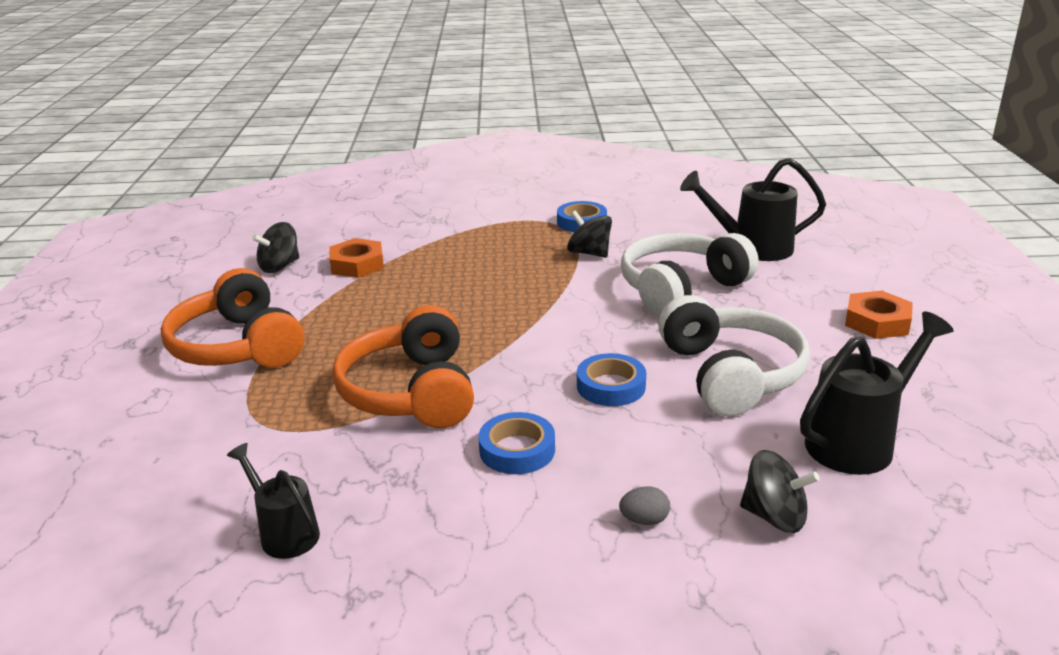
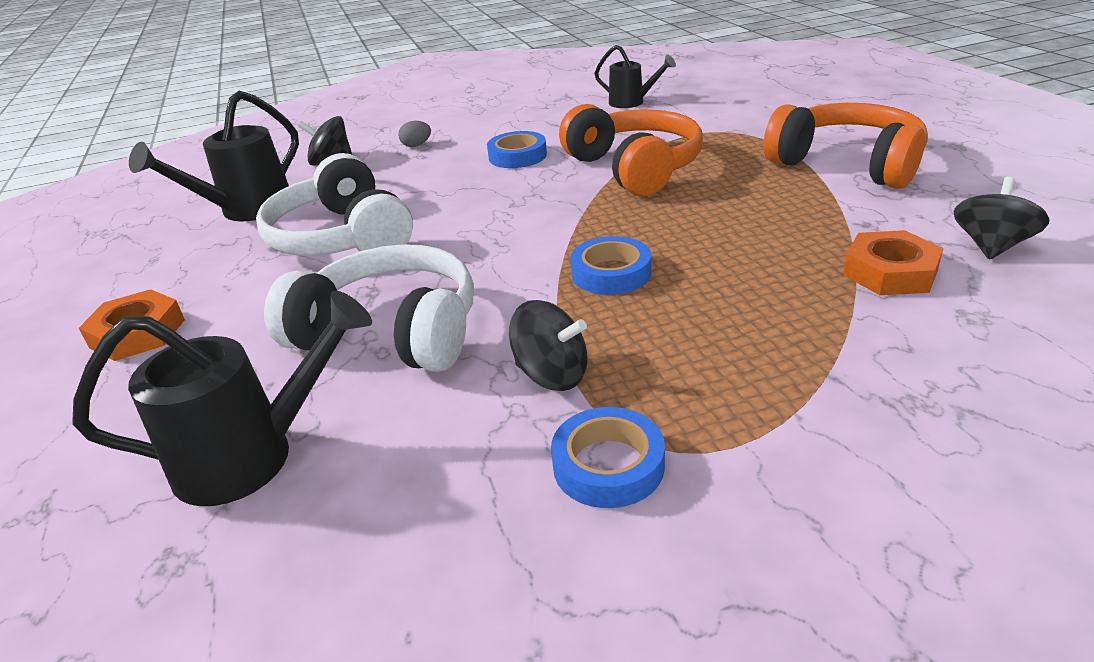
camera: 165 degrees right, 5 degrees up
(611, 386) = (458, 206): blue tape -> blue tape (611, 273)
(681, 289) = (390, 332): white headphones -> white headphones turned 105 degrees counterclockwise

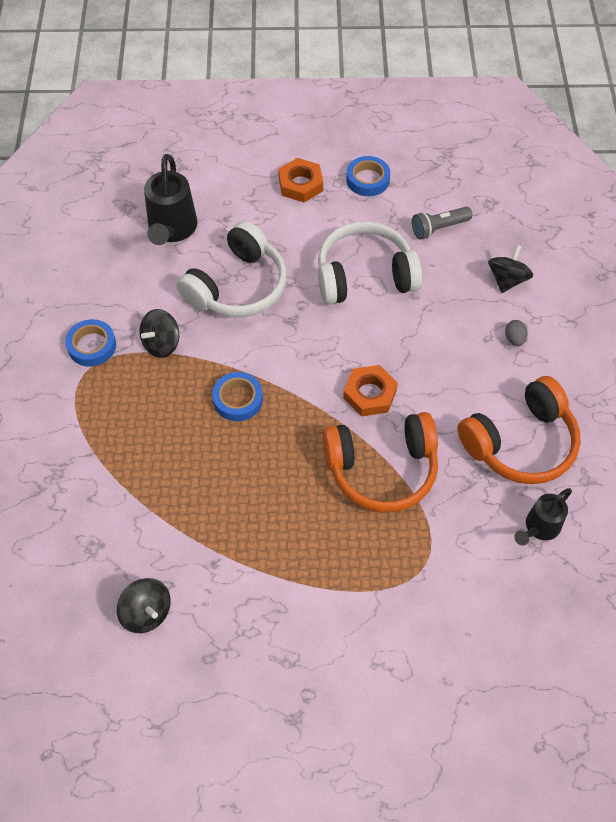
camera: 105 degrees right, 25 degrees up
(248, 210) = (439, 228): black watering can -> grey flashlight
(517, 156) = (451, 401): blue tape -> blue tape (367, 180)
(847, 164) = (307, 614): orange headphones -> orange headphones (520, 443)
(890, 272) = (154, 537): orange nut -> orange nut (370, 394)

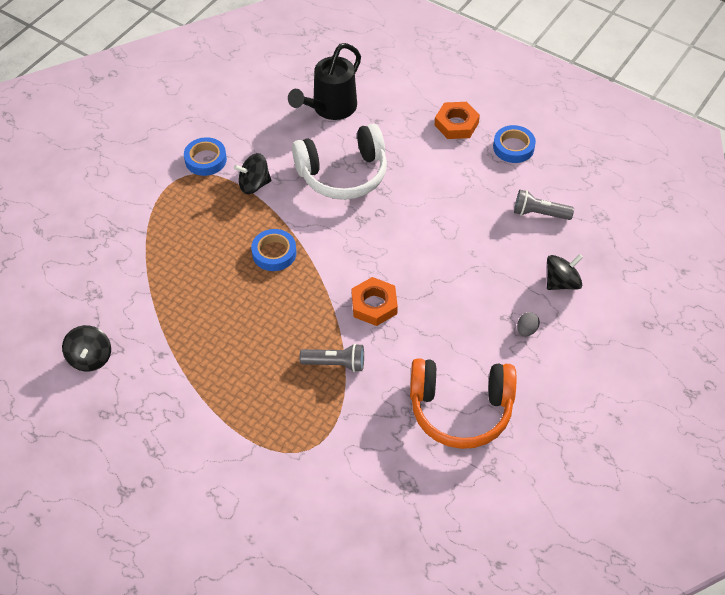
camera: 35 degrees right, 5 degrees down
(365, 275) = (447, 217): white headphones -> none
(382, 469) = (335, 363): orange headphones -> grey flashlight
(539, 528) = (419, 479): black watering can -> none

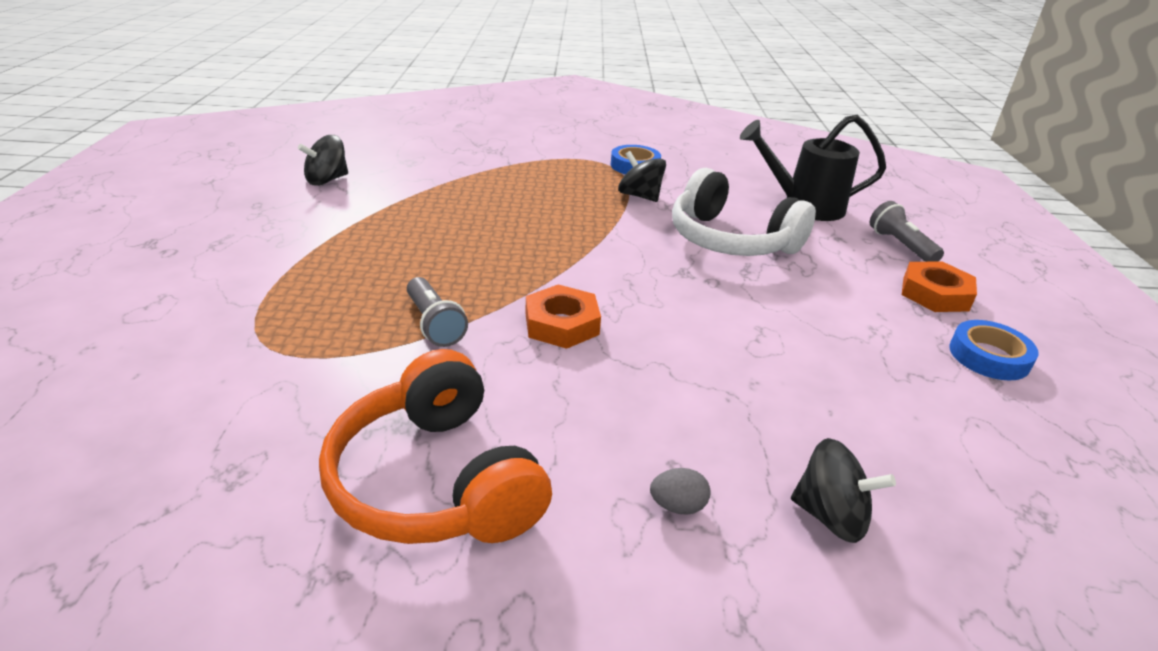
camera: 55 degrees right, 20 degrees down
(274, 253) = (563, 232): blue tape -> none
(539, 213) = (923, 429): grey flashlight -> grey flashlight (900, 245)

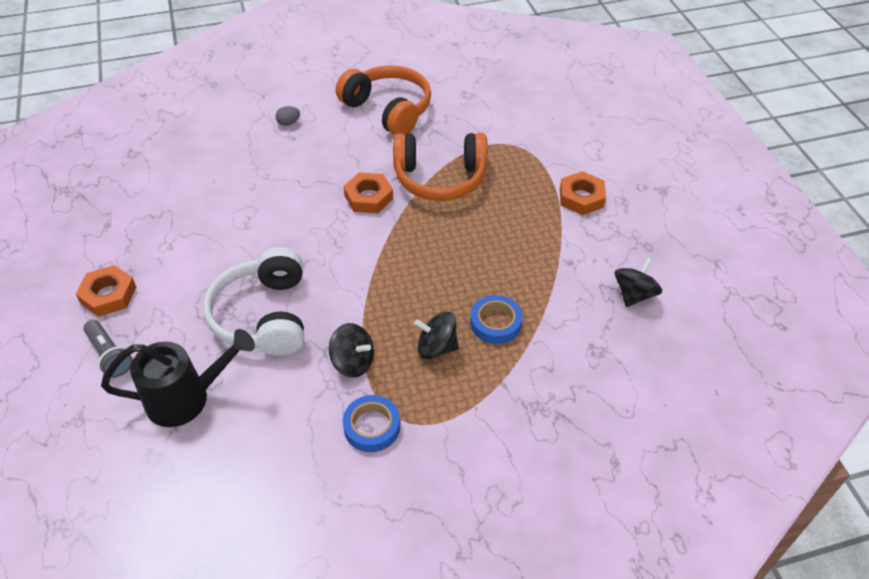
camera: 165 degrees right, 15 degrees up
(263, 258) = (581, 197): none -> orange nut
(434, 324) = (440, 178): grey flashlight -> orange headphones
(730, 240) = (263, 316): white headphones -> white headphones turned 120 degrees counterclockwise
(830, 516) = (225, 133): black spinning top -> black spinning top (436, 347)
(989, 356) = (101, 242): blue tape -> blue tape (495, 323)

